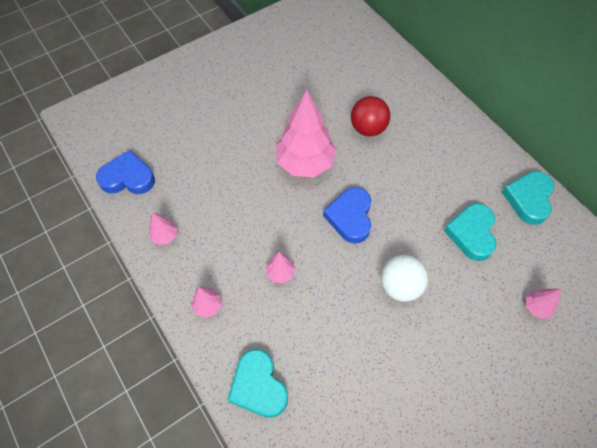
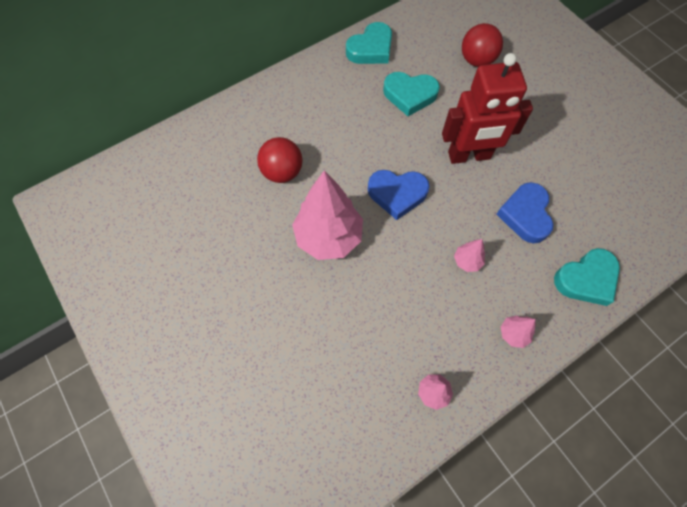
camera: 90 degrees left, 5 degrees up
(128, 178) = (349, 455): blue heart -> blue heart (525, 215)
(400, 286) = (469, 156): white ball -> red robot
(528, 199) = (371, 49): turquoise heart -> turquoise heart turned 60 degrees counterclockwise
(536, 307) = (477, 60): pink tree -> red ball

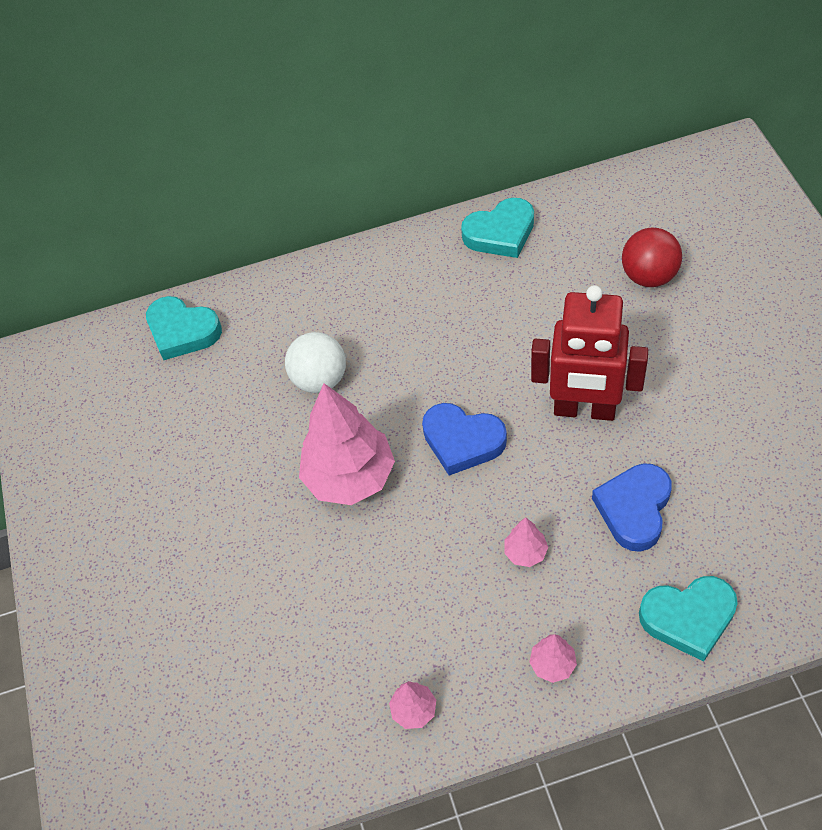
camera: 25 degrees right, 10 degrees down
(282, 172) = (320, 379): red ball -> white ball
(410, 95) = (531, 308): turquoise heart -> turquoise heart (183, 331)

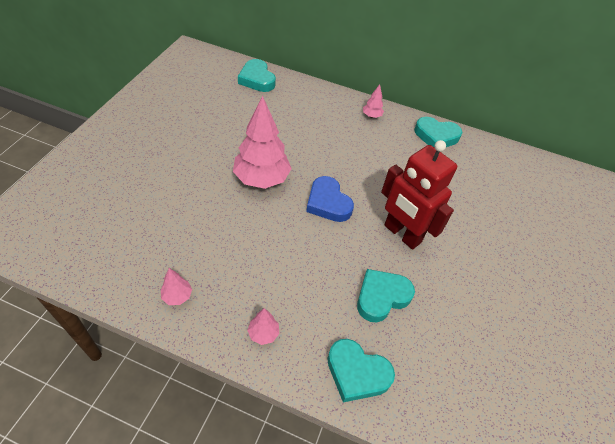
camera: 25 degrees right, 5 degrees down
(320, 379) = (292, 134): white ball -> none
(525, 553) = (306, 272): pink tree -> pink tree (371, 116)
(634, 509) = (381, 297): blue heart -> turquoise heart
(649, 276) = (495, 202): red ball -> none

